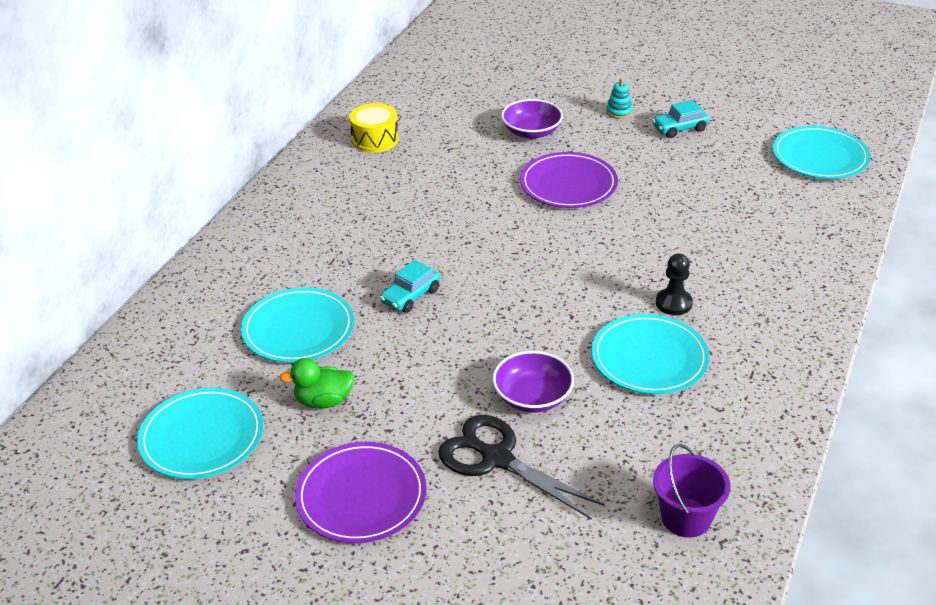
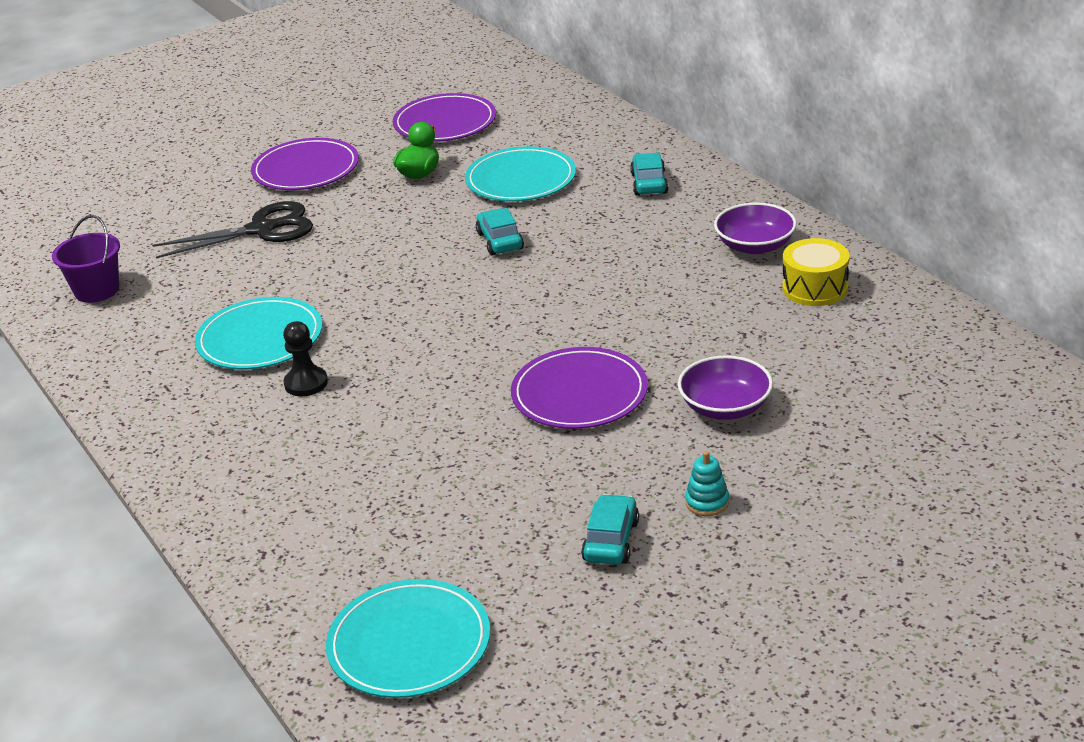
camera: 125 degrees right, 5 degrees down
(202, 437) = (445, 123): turquoise plate -> purple plate
(266, 255) = (649, 183): none -> turquoise car
(532, 397) = (299, 264): purple bowl -> purple bowl (755, 245)

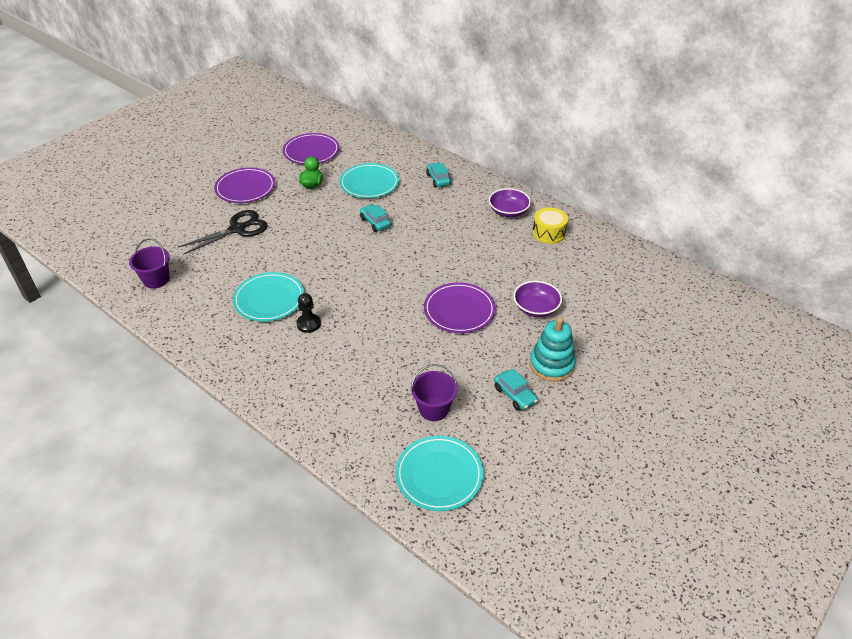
camera: 20 degrees left, 10 degrees up
(453, 541) = (434, 409): none -> purple bucket
(611, 540) = (514, 395): turquoise car -> turquoise car turned 150 degrees clockwise
(707, 502) = (552, 365): turquoise stacking toy -> turquoise stacking toy, size x2.00

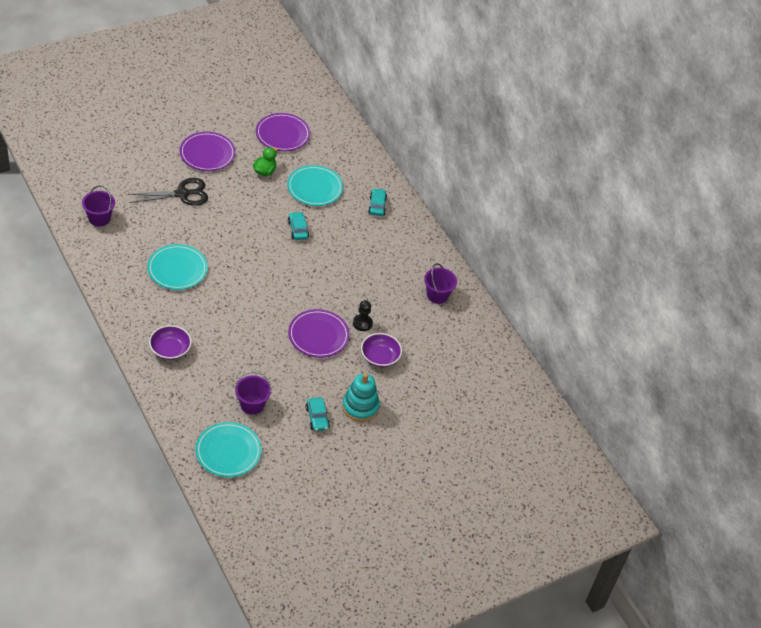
camera: 15 degrees right, 5 degrees up
(308, 324) = (197, 302): black pawn -> black pawn (362, 323)
(508, 211) = (417, 261): purple bowl -> purple bowl (170, 350)
(548, 233) = (437, 295): yellow drum -> purple bucket

